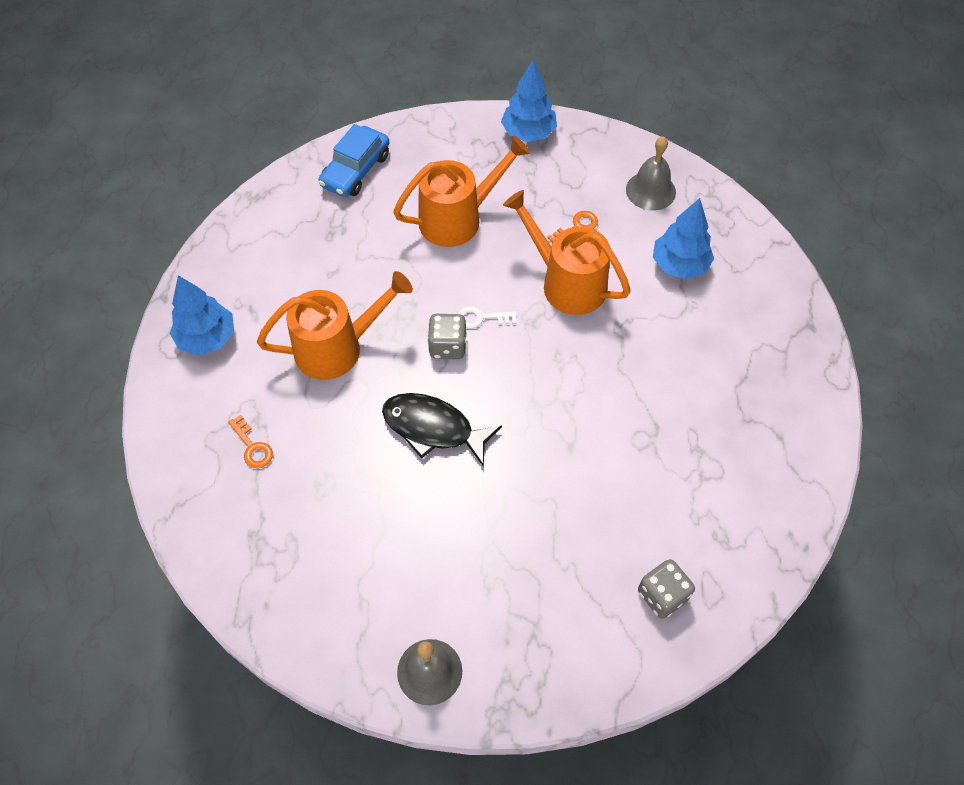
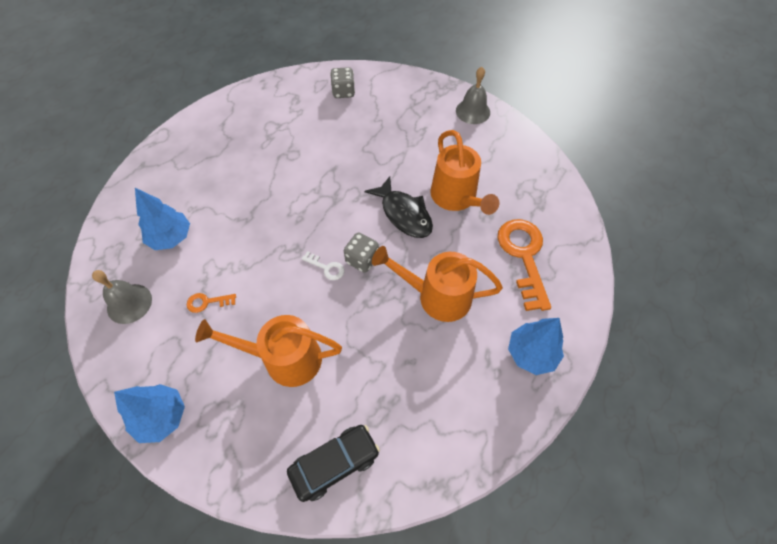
camera: 150 degrees left, 0 degrees up
(252, 447) = (523, 256): orange key -> orange key, size x2.24
(356, 170) = (334, 463): blue car -> black car
(566, 282) = (252, 264): orange watering can -> orange watering can (456, 198)

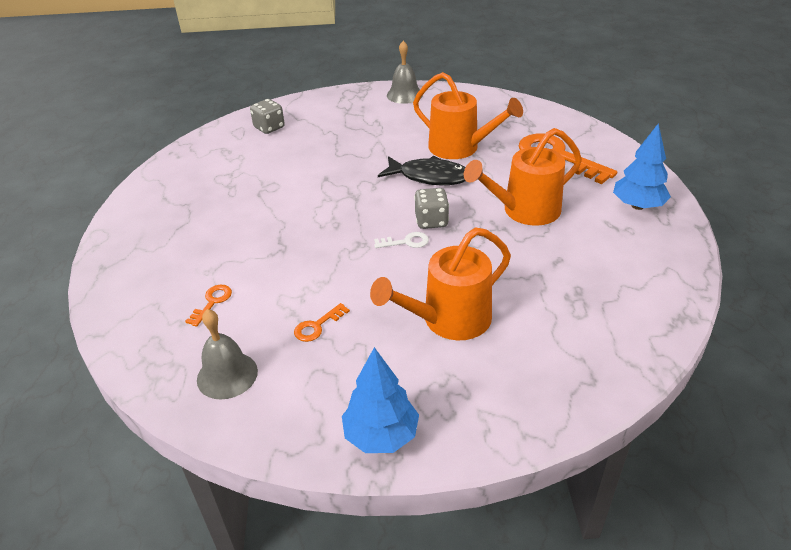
camera: 35 degrees left, 20 degrees down
(171, 237) = (212, 302): blue tree -> orange key
(334, 463) = (586, 359): black car -> none

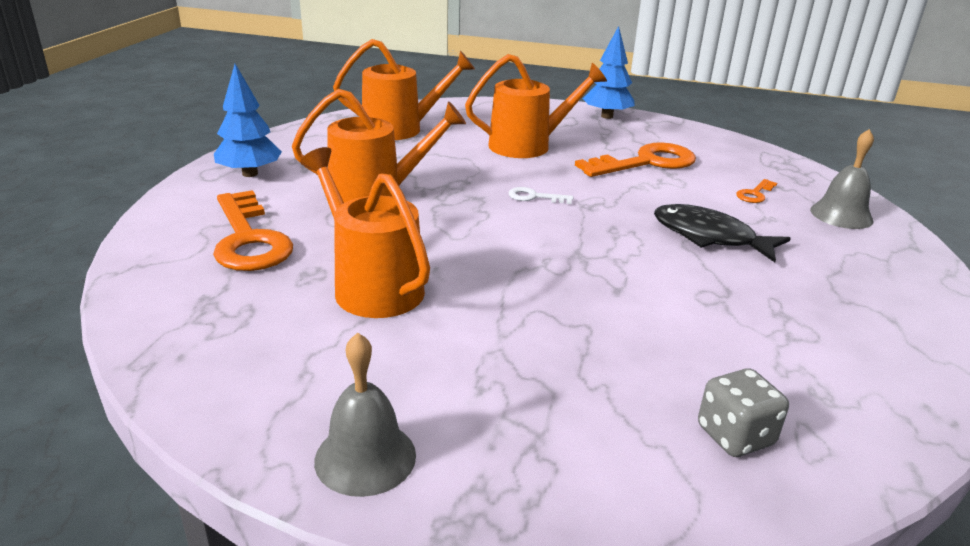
camera: 165 degrees left, 10 degrees down
(227, 375) = (724, 154): grey bell -> grey bell (841, 215)
(317, 326) = (646, 162): orange key -> orange key, size x2.24
(429, 177) = (457, 255): black fish -> black fish (709, 237)
(431, 221) = (492, 208): grey dice -> none
(597, 310) = (401, 129): none -> orange watering can

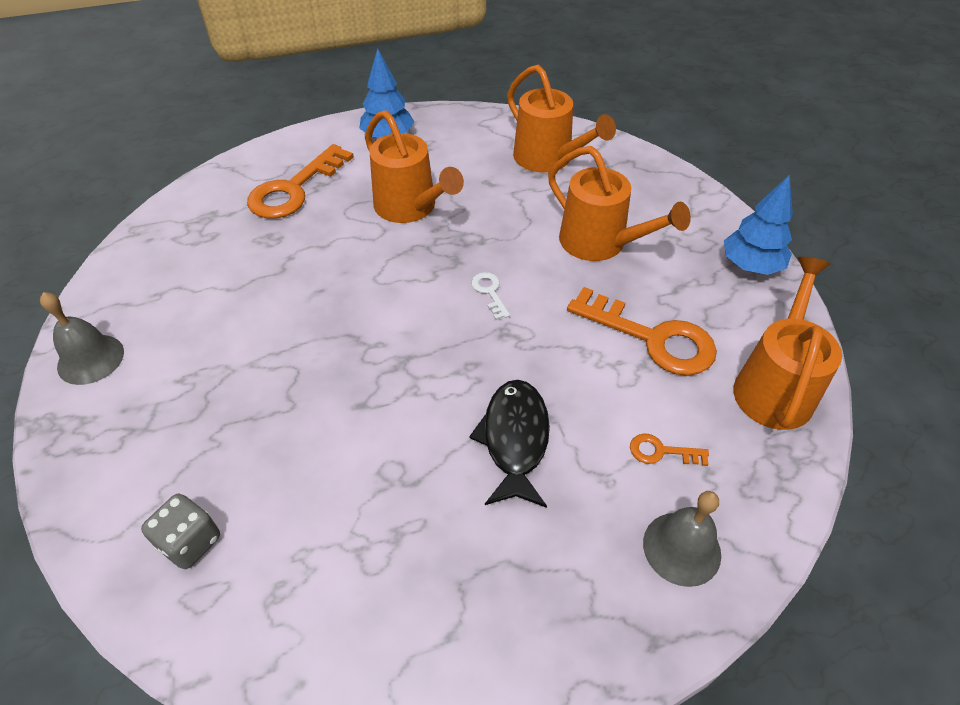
camera: 60 degrees right, 20 degrees up
(371, 285) = (273, 272): orange watering can -> orange watering can (774, 385)

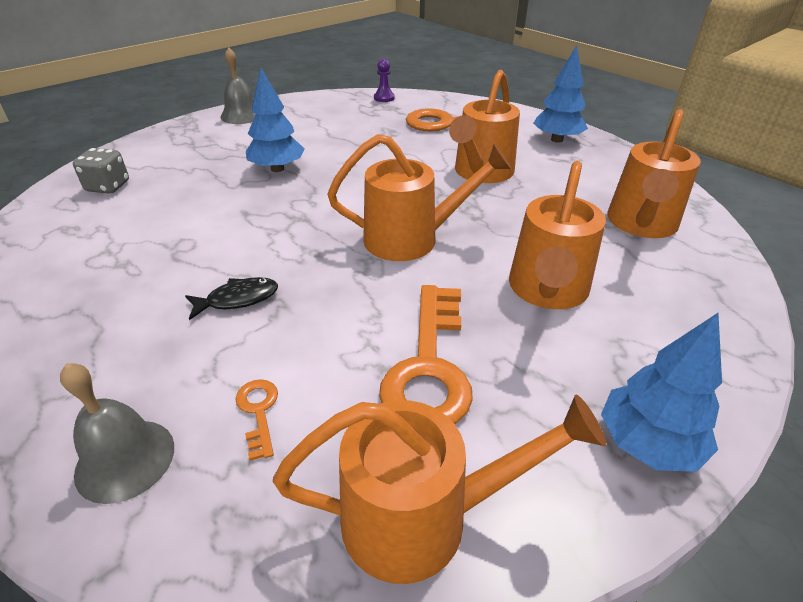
camera: 65 degrees right, 10 degrees down
(176, 213) = (384, 98): none -> purple pawn
(280, 356) = (277, 169): none -> blue tree
(489, 292) = (412, 239): white key -> orange watering can
(514, 440) = (238, 299): black fish -> black fish, size x0.62

